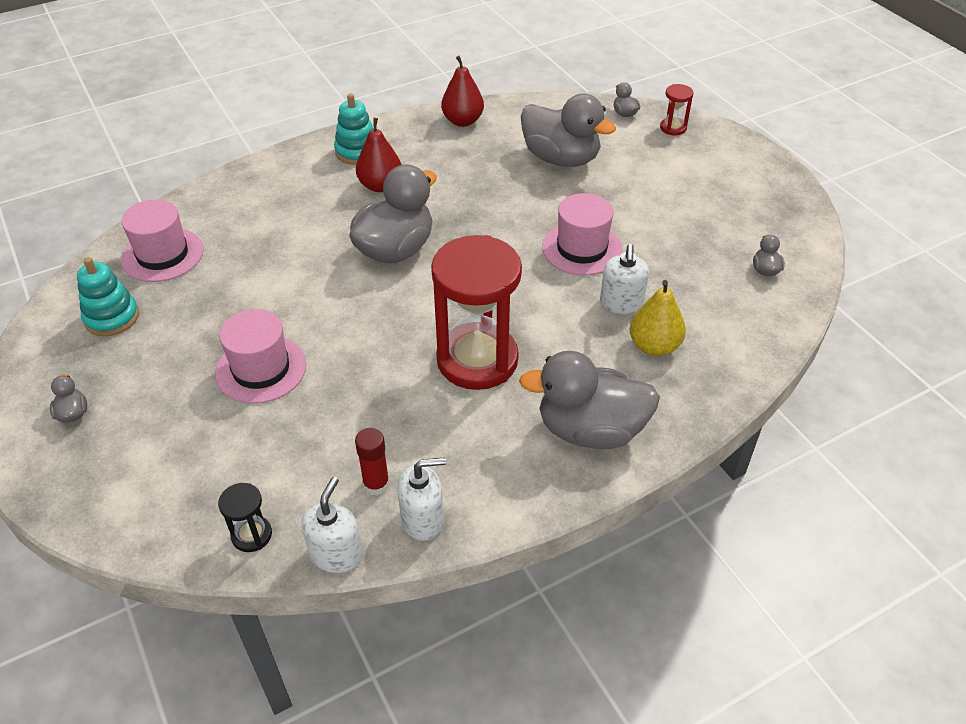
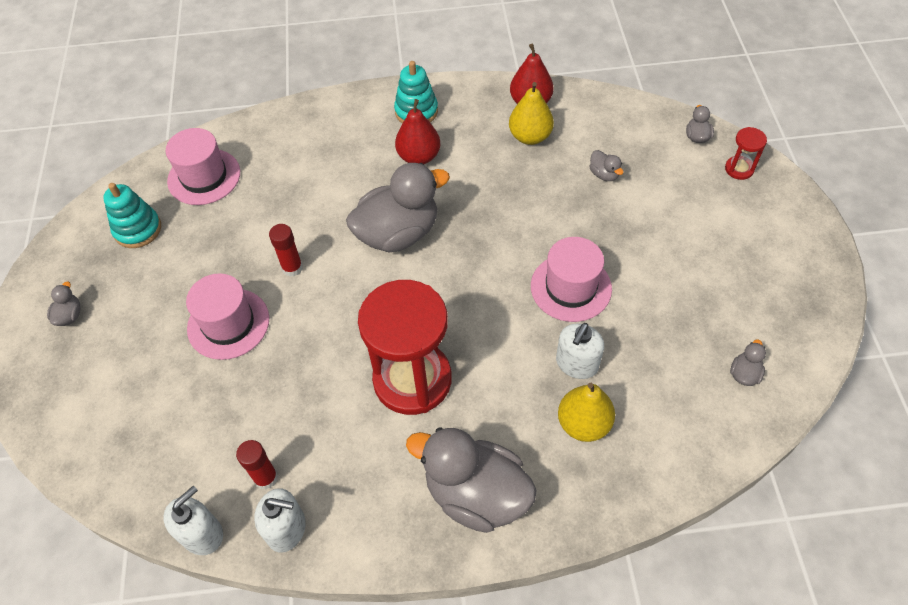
camera: 25 degrees right, 10 degrees up
(252, 535) = (147, 487): black hourglass -> none
(303, 305) = (292, 268): none -> red glue stick
(477, 146) = (530, 136): none -> yellow pear
(561, 159) = (604, 174): grey duck -> grey duck, size x0.40

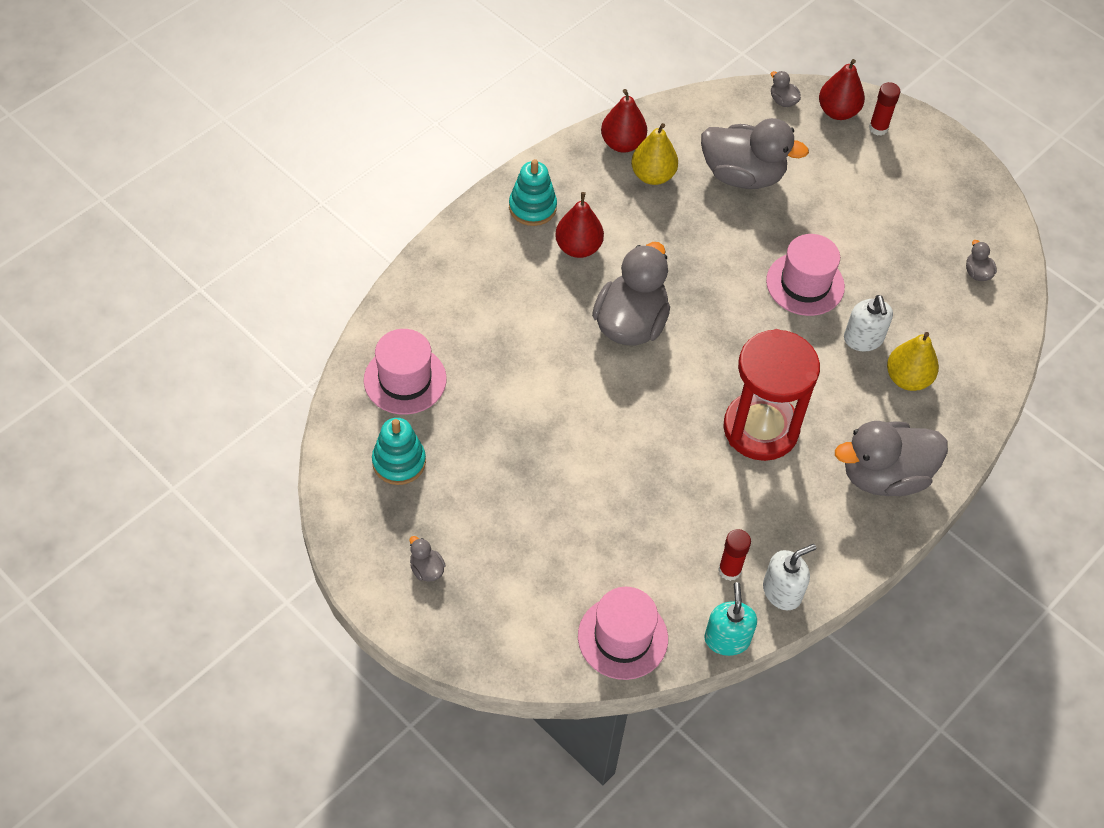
camera: 45 degrees left, 0 degrees up
(202, 534) = (727, 639): white soap dispenser -> turquoise soap dispenser
(228, 323) = (572, 484): pink hat -> pink hat (622, 637)
(292, 268) = (574, 406): red glue stick -> red glue stick (878, 128)
(604, 174) = (742, 175): grey duck -> grey duck, size x2.47
(739, 169) = (837, 111): red hourglass -> red pear

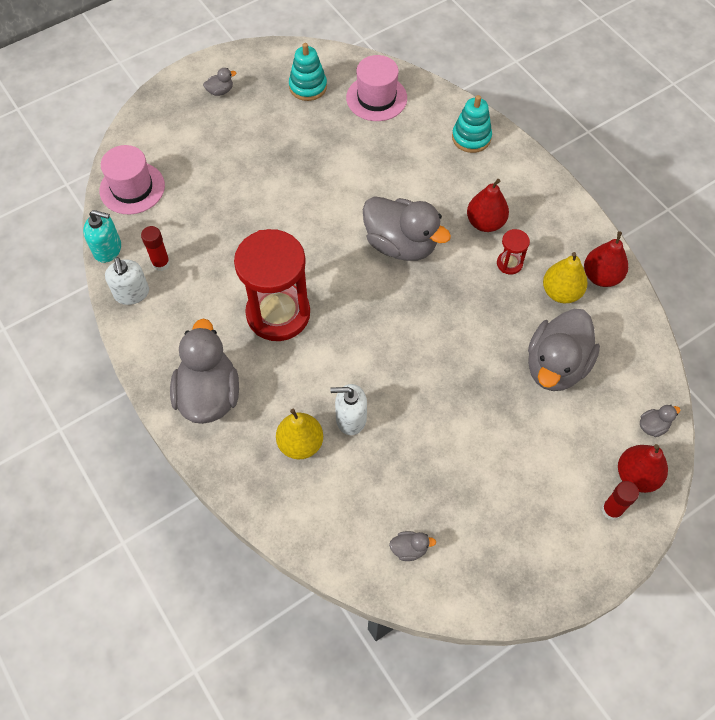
camera: 105 degrees right, 5 degrees up
(532, 207) = (532, 198): turquoise stacking toy -> turquoise stacking toy (471, 138)
(628, 222) = (509, 263): none -> red hourglass
(805, 284) = (420, 386): pink hat -> none

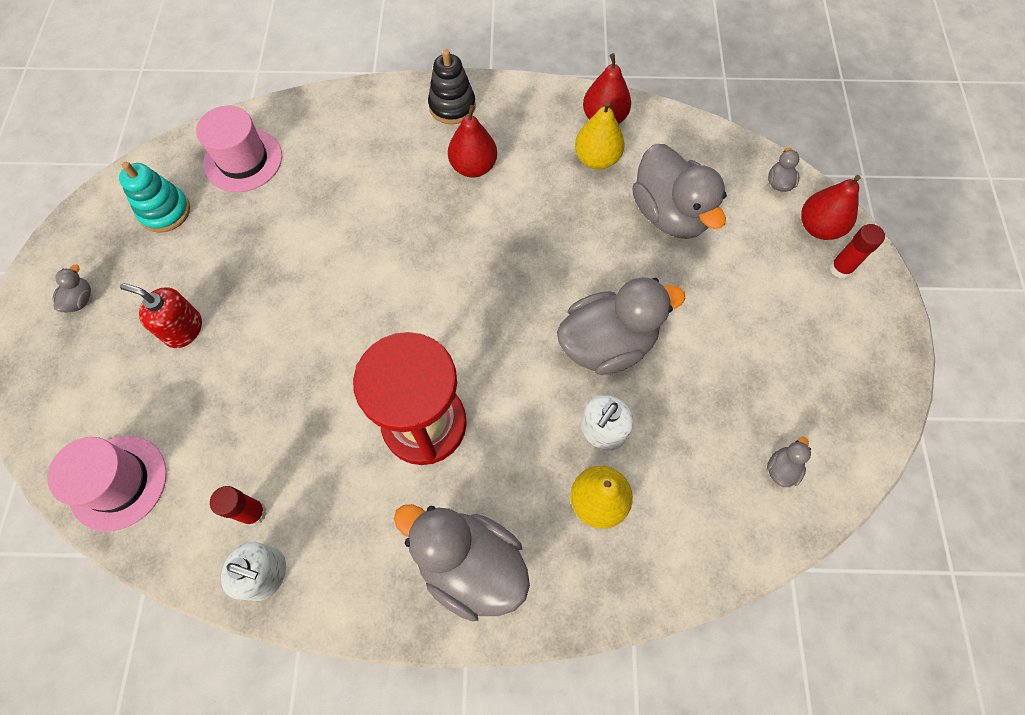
camera: 55 degrees left, 5 degrees up
(108, 249) = (178, 566): turquoise soap dispenser -> none
(242, 151) = (183, 329): none -> red soap dispenser
(401, 244) = (437, 253): grey duck -> grey duck (607, 343)
(471, 138) = (368, 114): turquoise stacking toy -> none
(509, 263) = (534, 178): red hourglass -> none
(523, 179) = (452, 106): none -> black stacking toy

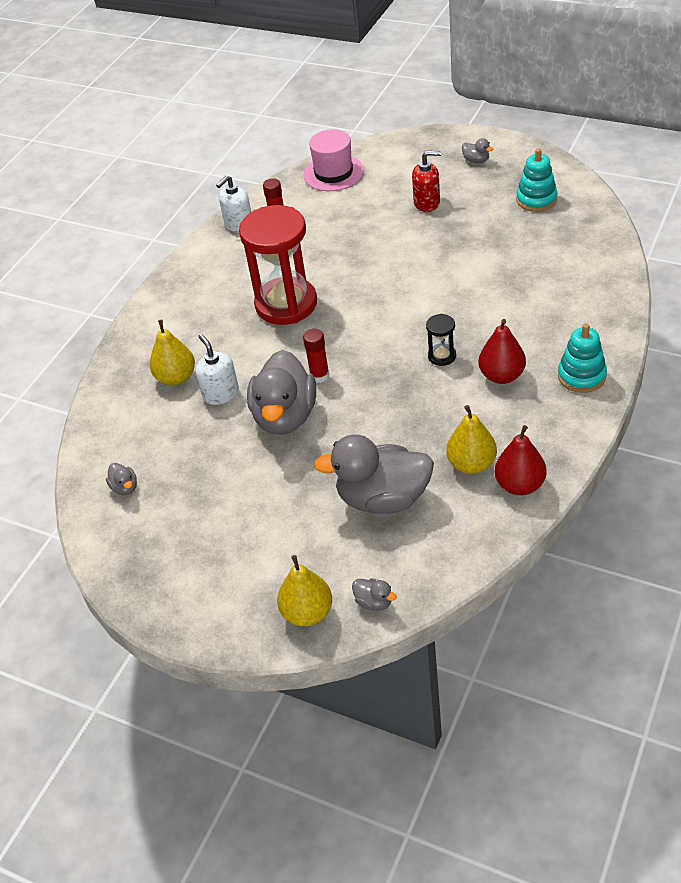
camera: 120 degrees right, 20 degrees down
(183, 329) = (427, 203): red soap dispenser -> red soap dispenser turned 45 degrees clockwise
(243, 160) = (571, 241): pink hat -> none
(452, 106) = (581, 376): black stacking toy -> turquoise stacking toy
(462, 225) = (442, 356): none -> black hourglass
(470, 564) = (182, 308): grey duck -> none
(818, 227) = (307, 613): red pear -> yellow pear
(840, 268) = (256, 609): red glue stick -> red glue stick (319, 376)

